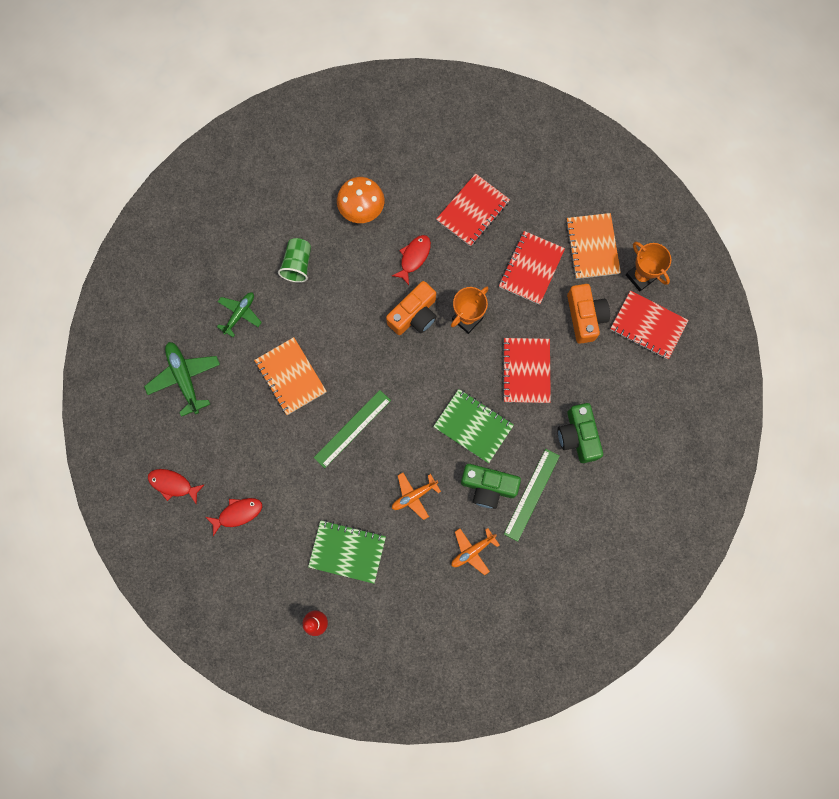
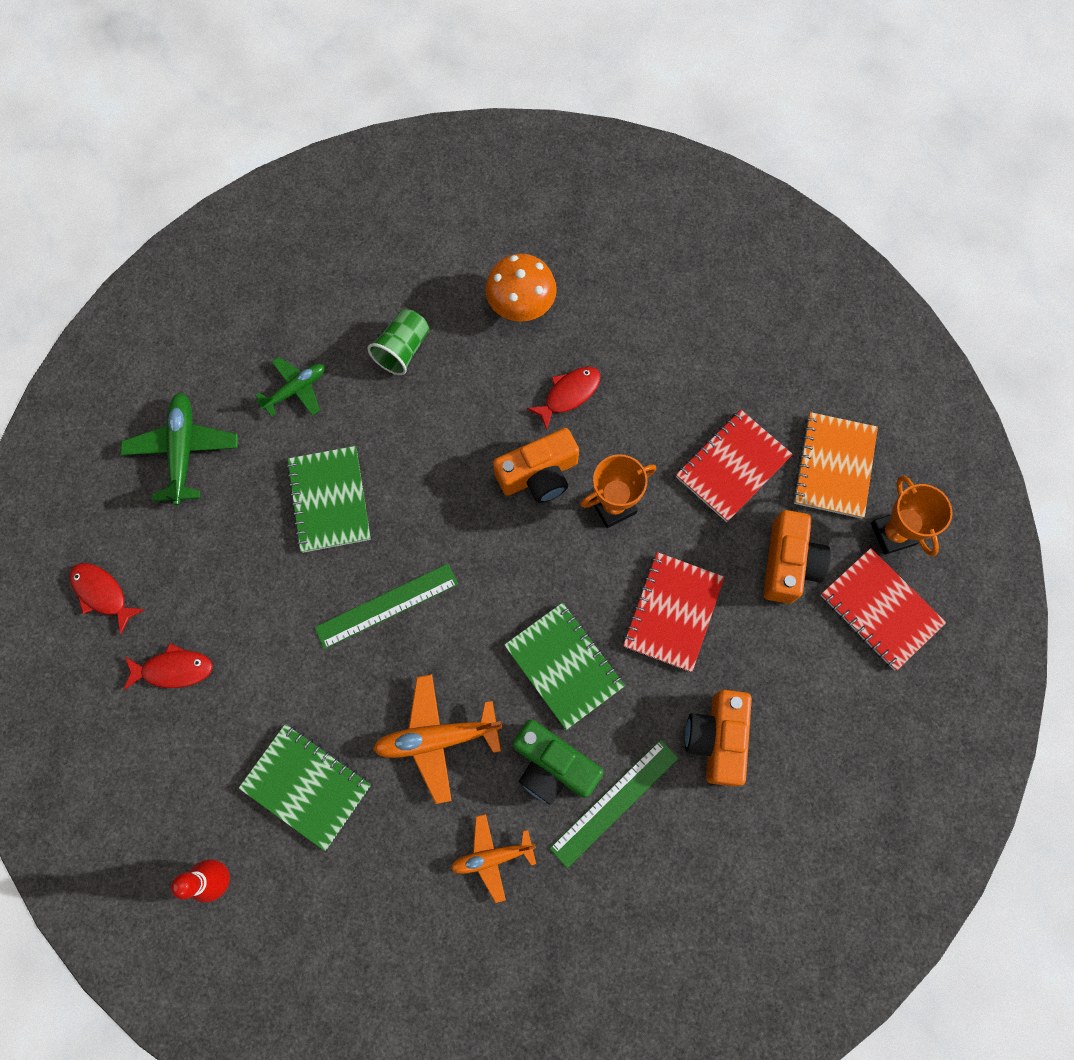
camera: 20 degrees right, 5 degrees down
(291, 376) = (330, 500): orange notebook -> green notebook
(414, 496) = (437, 738): orange plane -> orange plane, size x1.54
(472, 211) = (676, 359): red notebook -> none
(578, 436) = (717, 738): green camera -> orange camera

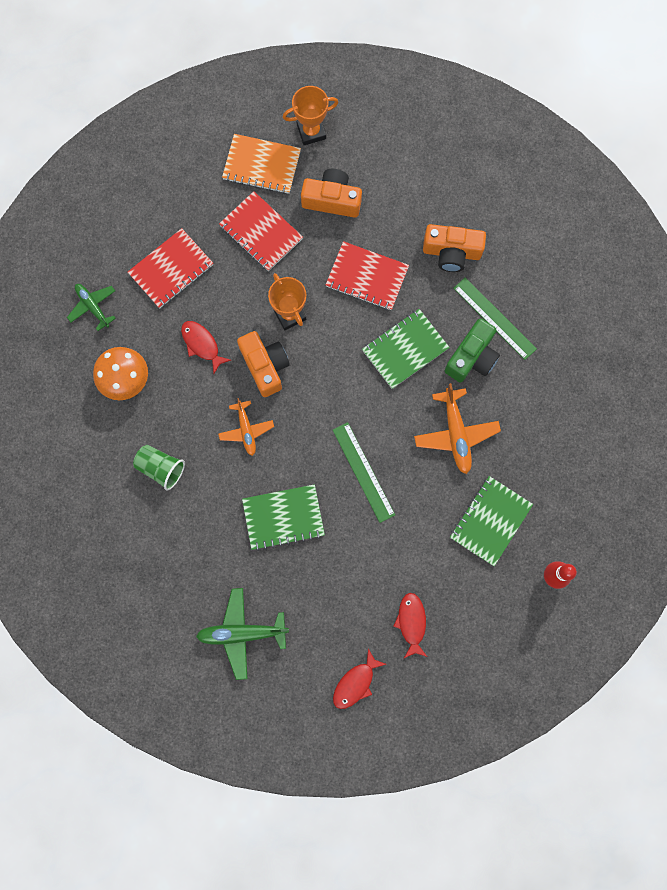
camera: 90 degrees left, 5 degrees up
(296, 389) = (192, 549): green plane -> green plane (93, 306)
(492, 857) = (531, 396): orange plane -> orange plane (246, 430)
(880, 609) = (364, 144): red notebook -> red notebook (171, 269)

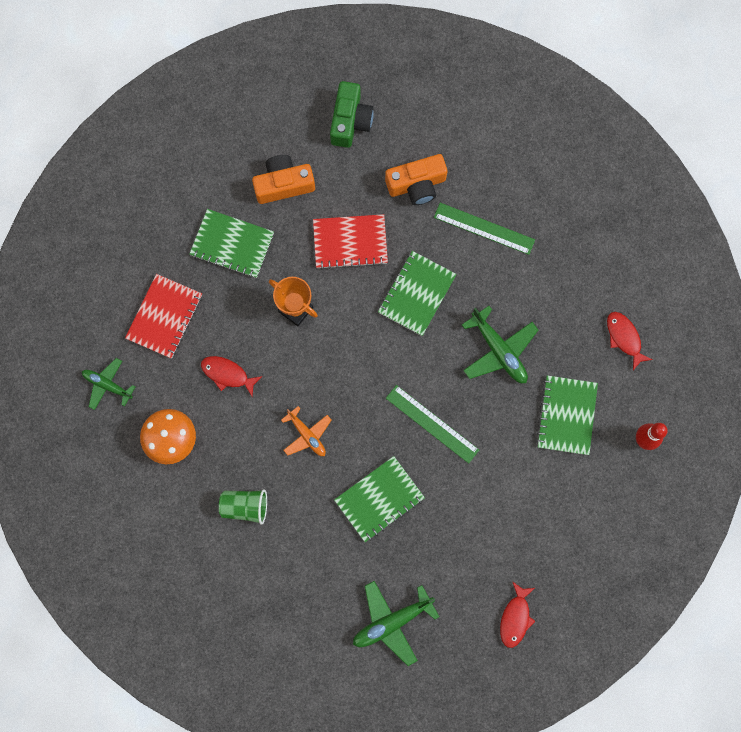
camera: 25 degrees left, 0 degrees up
(261, 232) = (232, 244): red notebook -> green notebook
(262, 165) = (202, 180): orange notebook -> none
(265, 366) = (296, 368): orange camera -> none
(311, 132) = (233, 128): orange trophy -> none
(411, 622) = (539, 540): red fish -> red fish (624, 338)
(456, 434) = (499, 350): orange plane -> green plane
(472, 357) = (480, 273): green camera -> green camera (350, 121)

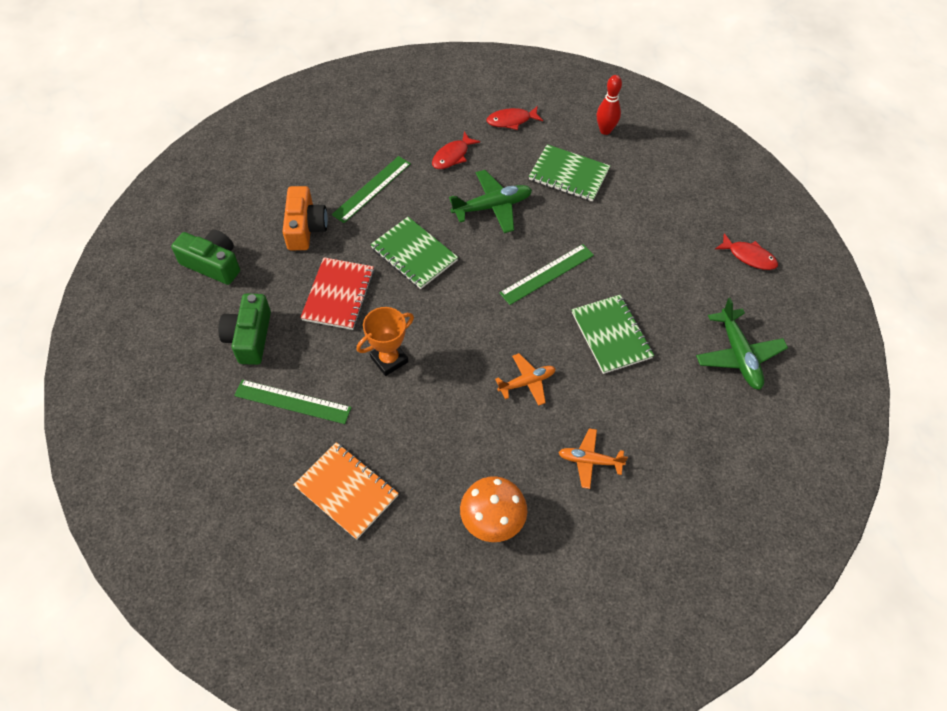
camera: 75 degrees left, 20 degrees down
(107, 385) = (405, 576): green plane -> none
(164, 317) = (346, 491): red notebook -> orange notebook
(227, 374) = (436, 442): red fish -> red fish (452, 156)
(232, 244) = (292, 401): green notebook -> green ruler
(245, 506) = (589, 461): green cup -> orange plane
(283, 184) = (250, 337): orange camera -> green camera

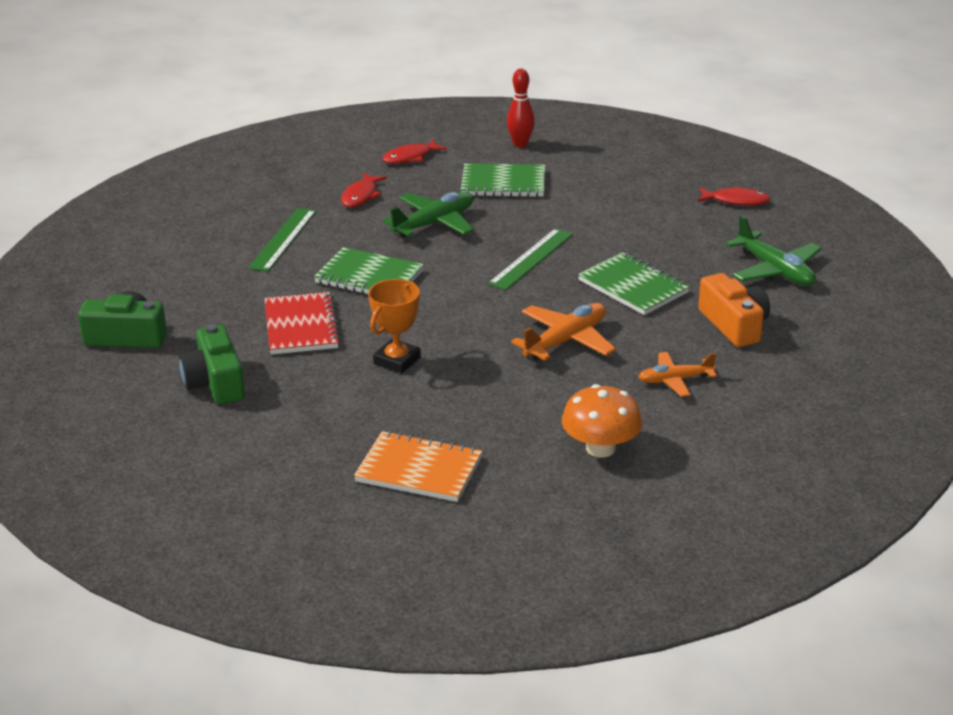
camera: 20 degrees left, 25 degrees down
(292, 401) = (304, 419): green ruler -> none
(305, 228) = (223, 285): orange camera -> orange camera (734, 325)
(527, 382) = (566, 341): orange plane -> orange plane, size x1.54

